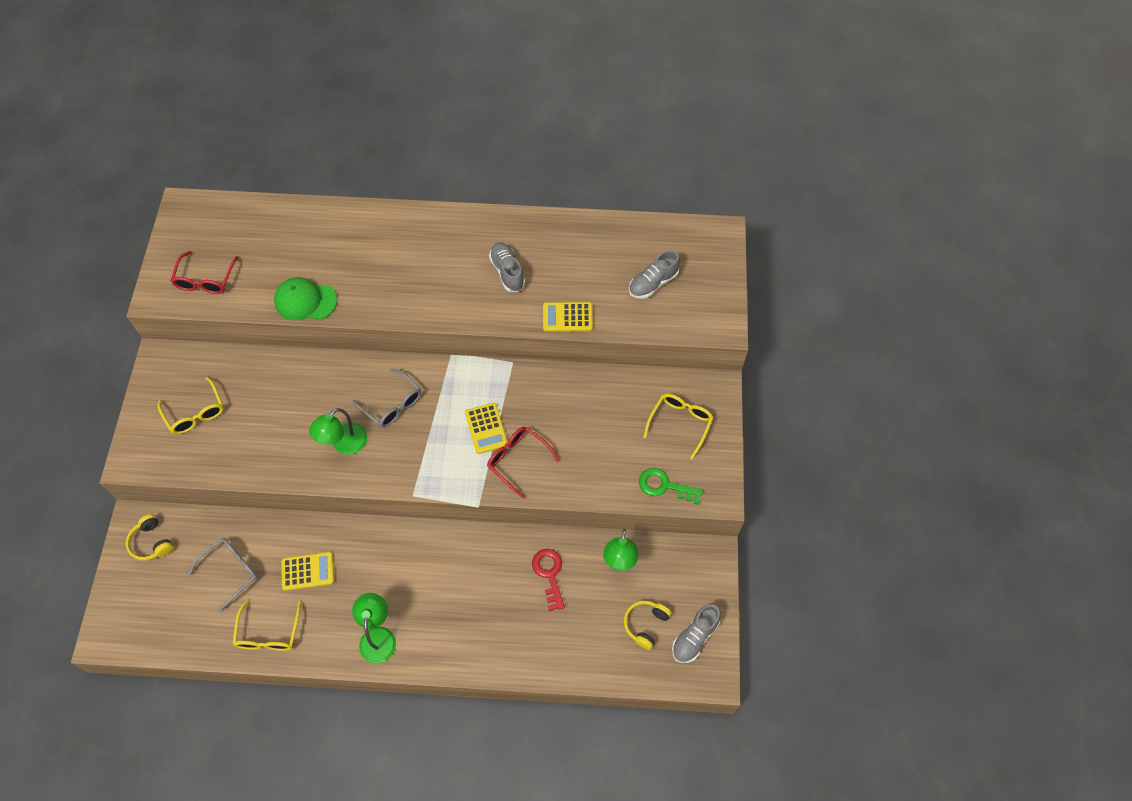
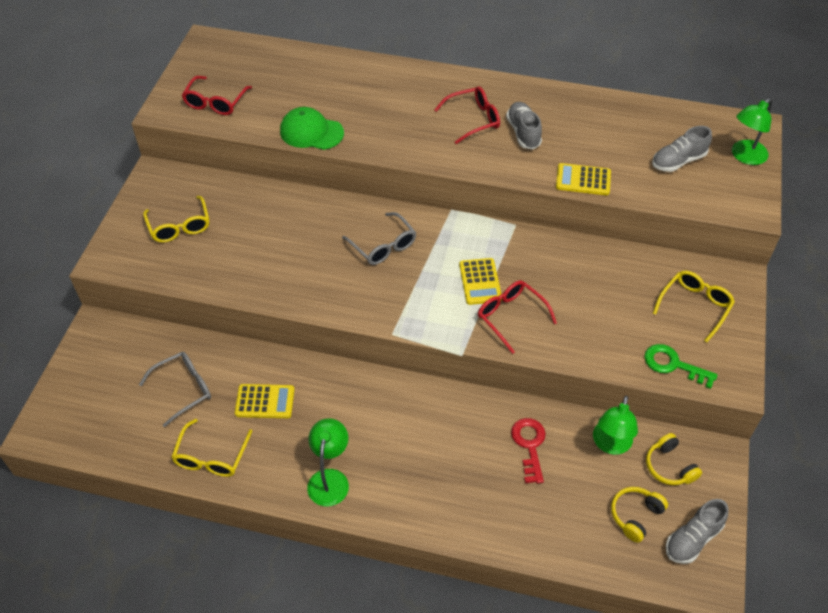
camera: 10 degrees right, 10 degrees down
(151, 542) = (108, 349): yellow headphones -> yellow headphones (669, 466)
(344, 445) = (327, 276): green lamp -> green lamp (744, 157)
(459, 263) = (473, 119): none -> red glasses

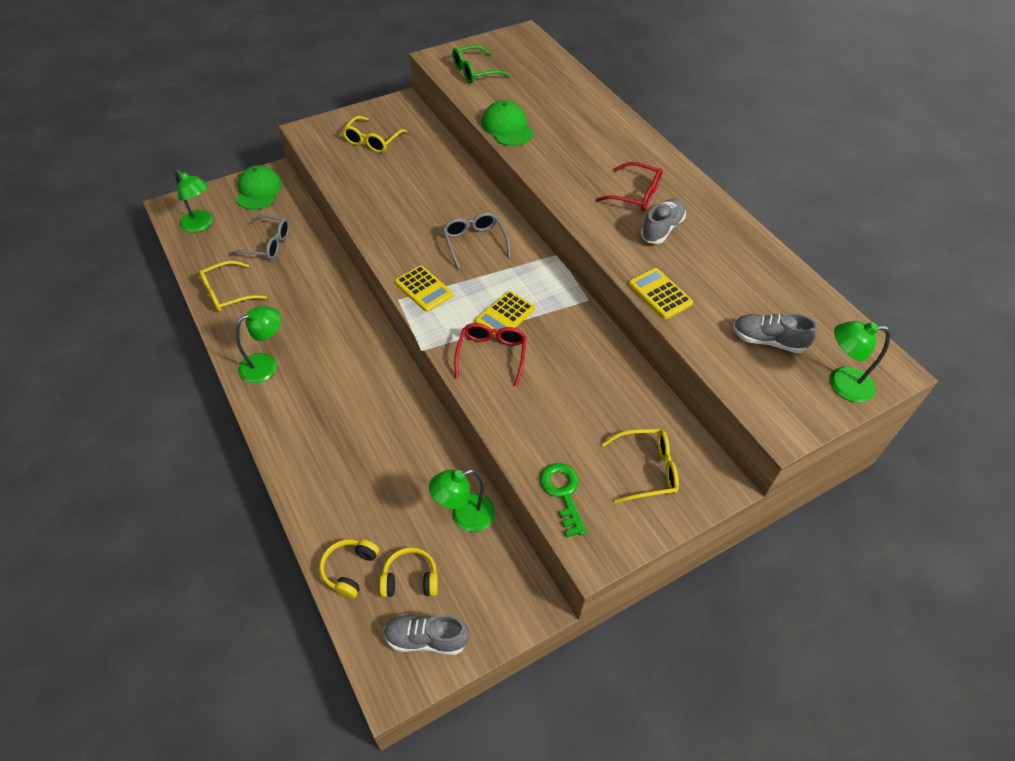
camera: 45 degrees right, 0 degrees up
(94, 424) = (201, 225): none -> green lamp
(102, 352) = (258, 190): none -> green cap
(215, 102) = (474, 72): red glasses -> green glasses
(265, 401) = (297, 288): yellow calculator -> yellow calculator (424, 289)
(383, 246) = (474, 243): grey glasses -> grey glasses turned 150 degrees clockwise
(529, 445) = (409, 461): red key -> none
(669, 466) = (484, 573): yellow headphones -> yellow headphones (349, 570)

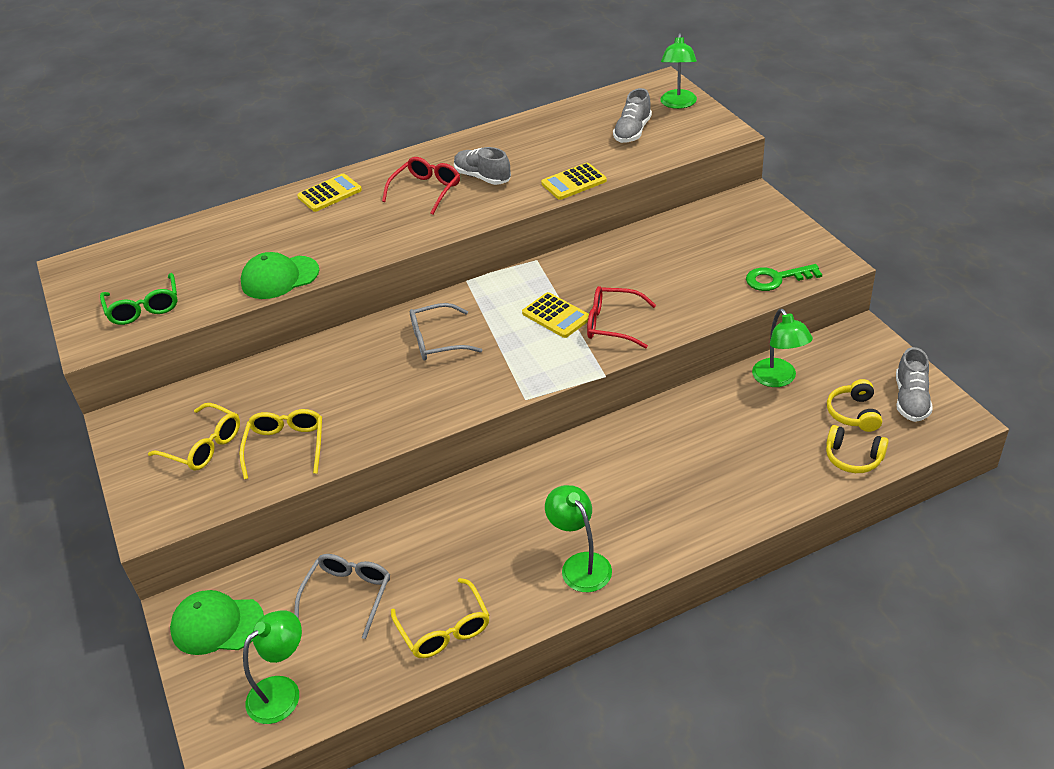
camera: 80 degrees left, 10 degrees down
(424, 289) = (510, 379): yellow calculator -> yellow calculator (330, 193)
(647, 470) = (744, 232): yellow glasses -> yellow glasses (286, 446)

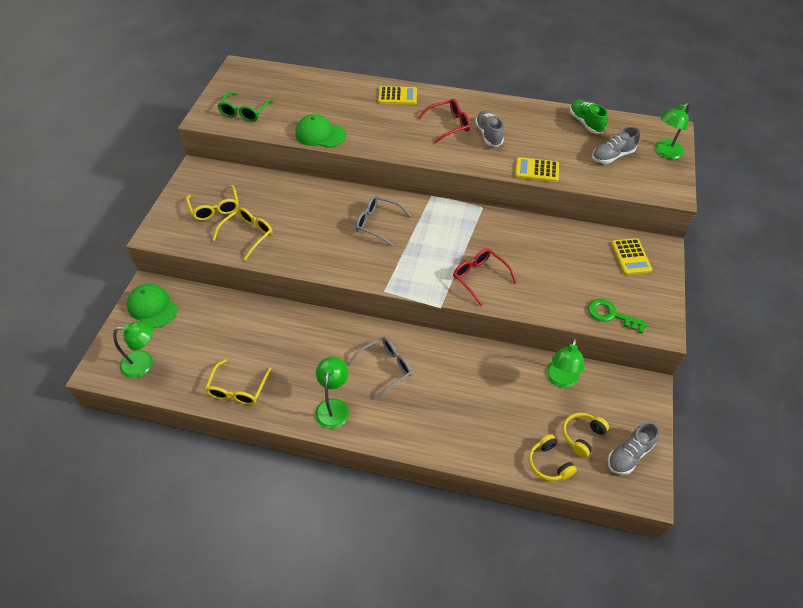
camera: 35 degrees right, 10 degrees up
(348, 595) = (217, 336): grey glasses -> grey glasses (385, 368)
(556, 316) = (454, 250): yellow calculator -> yellow calculator (631, 257)
(571, 117) = (586, 123): none -> green shoe

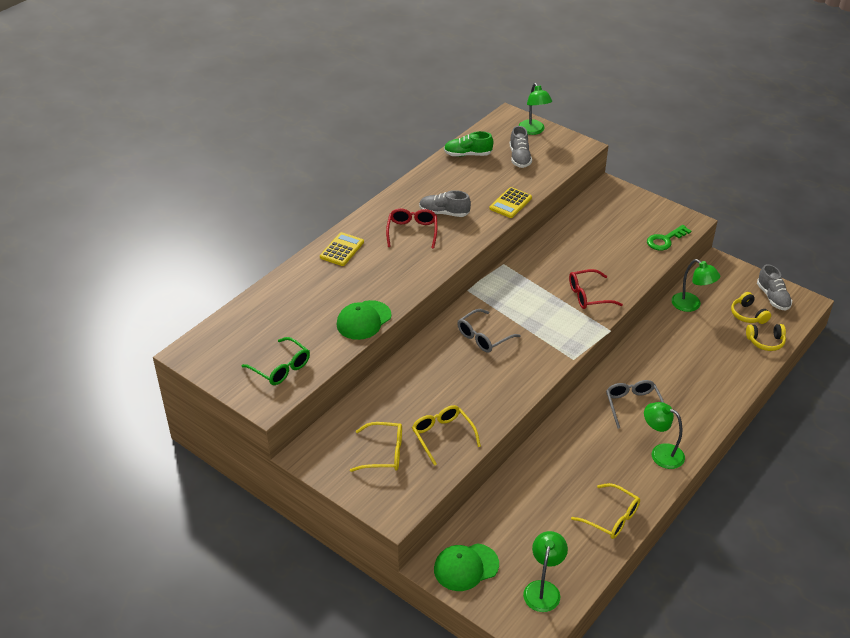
camera: 65 degrees left, 10 degrees down
(631, 257) = (610, 206): yellow calculator -> none

